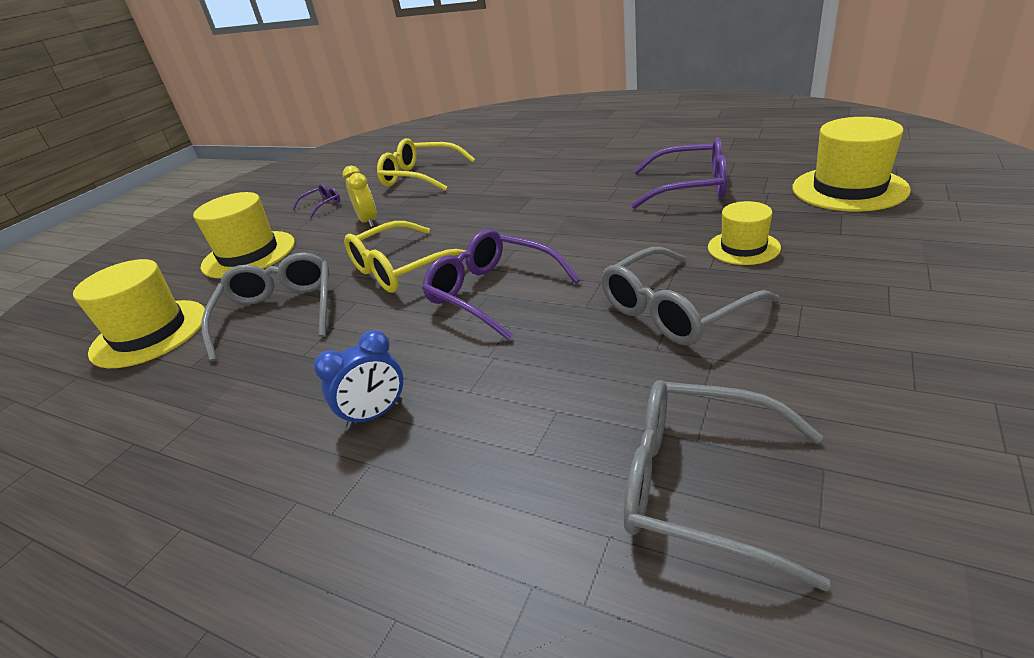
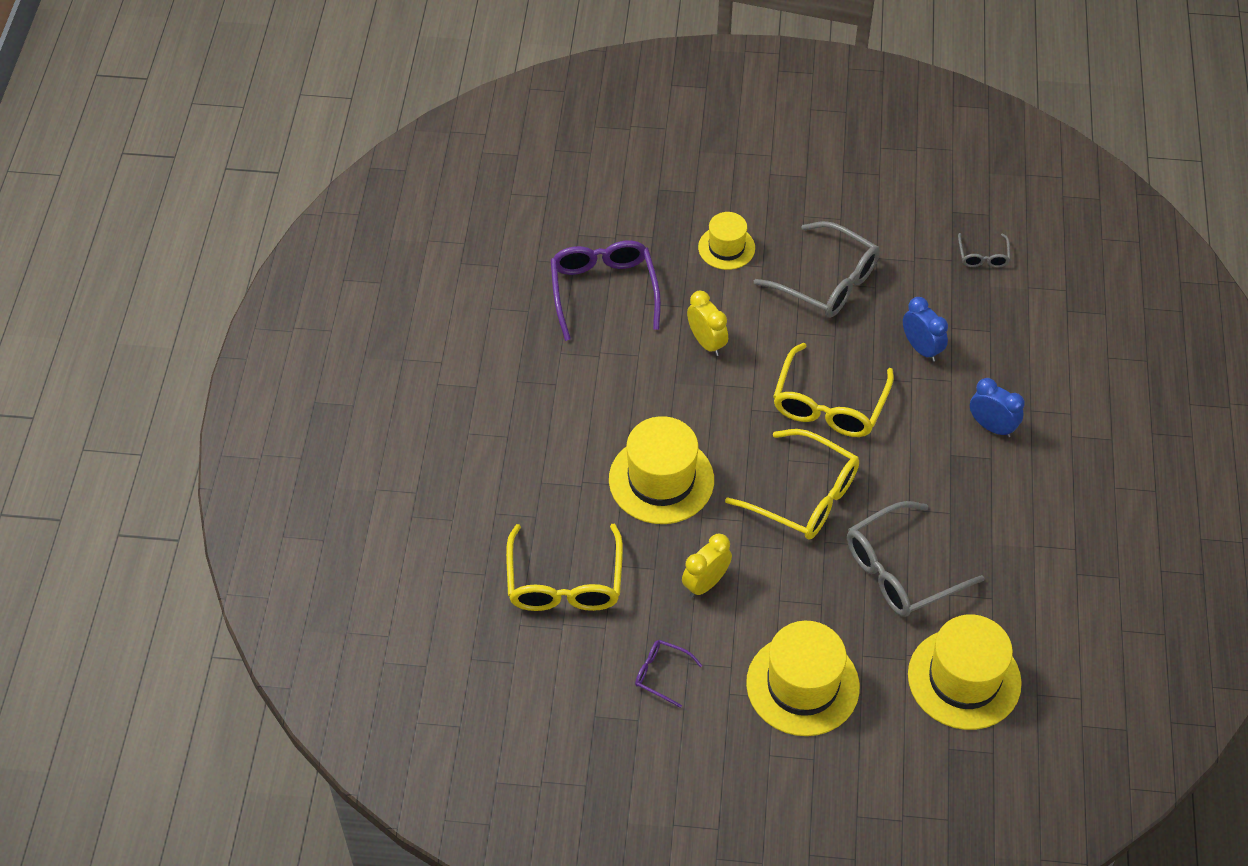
camera: 115 degrees left, 20 degrees up
(492, 293) = (829, 404): purple glasses -> yellow glasses
(533, 373) = (921, 348): none -> blue clock
(608, 231) = (706, 342): none -> yellow clock
(700, 485) = (983, 256): grey glasses -> grey glasses, size x0.49
(849, 189) = (608, 182): yellow hat -> yellow hat (661, 480)

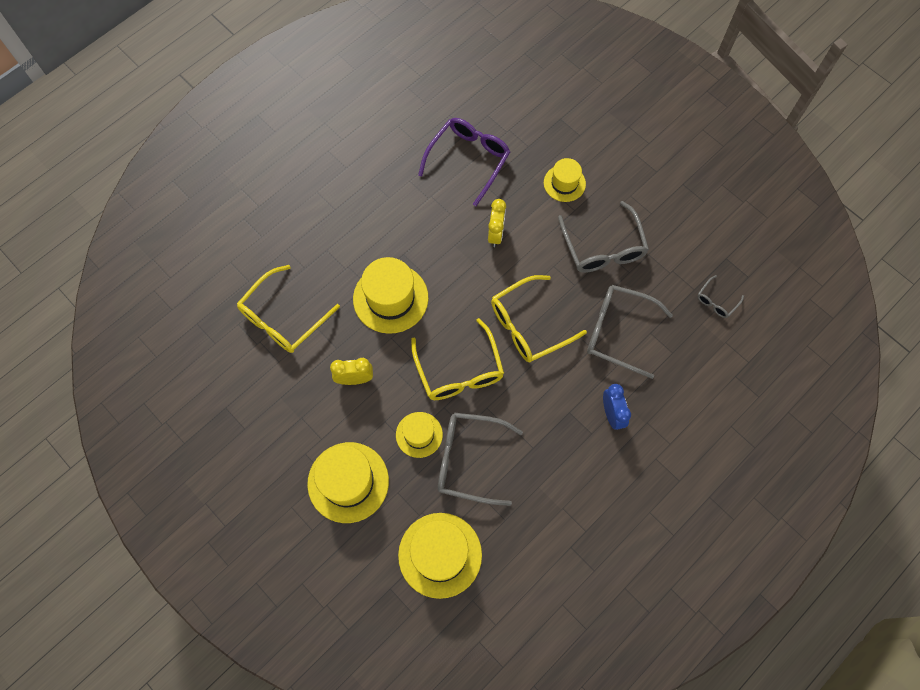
camera: 40 degrees right, 15 degrees up
(661, 674) = (281, 412): purple glasses -> none
(827, 585) = (419, 434): none -> yellow hat
(921, 348) = (618, 332): blue clock -> grey glasses

